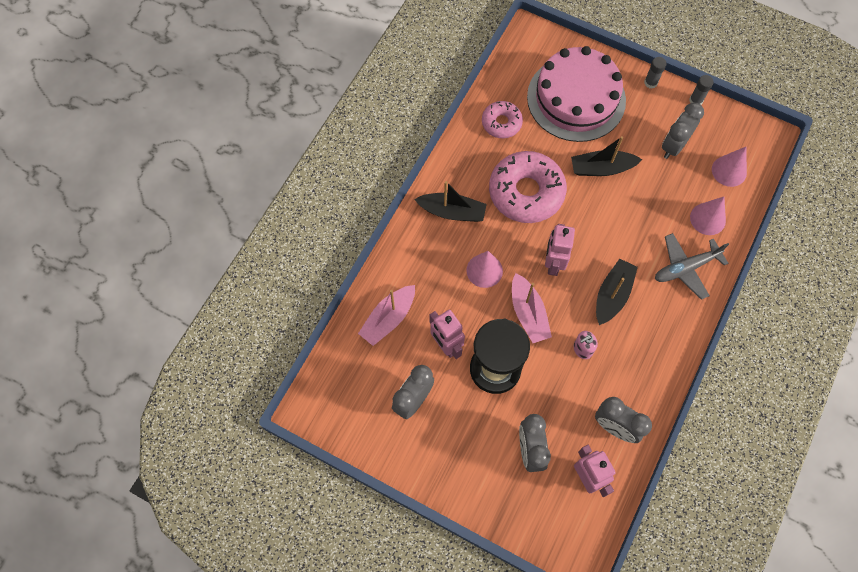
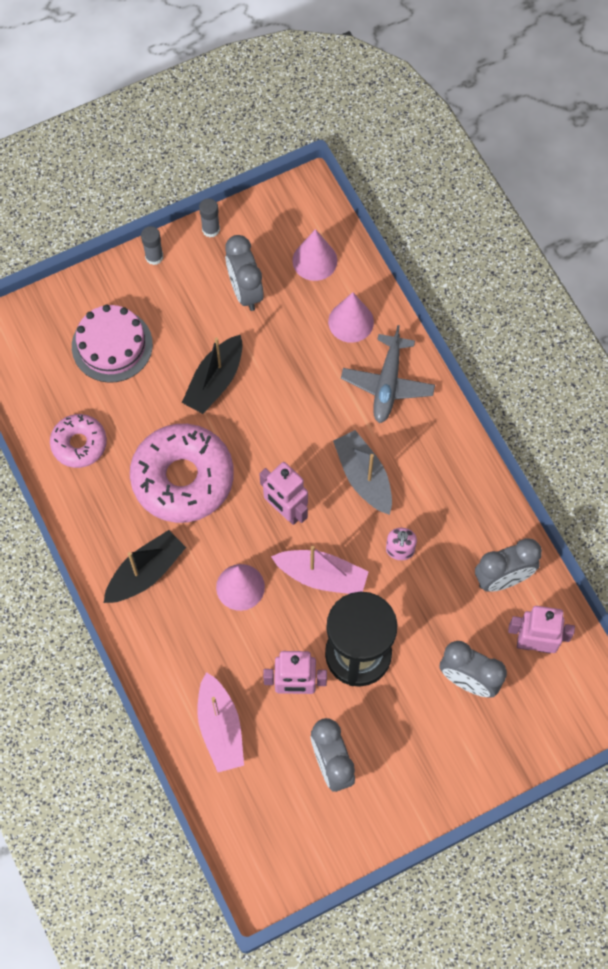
camera: 55 degrees left, 0 degrees up
(576, 98) = (112, 345): pink cake -> pink cake, size x0.60
(612, 295) = (363, 477): black boat -> grey boat

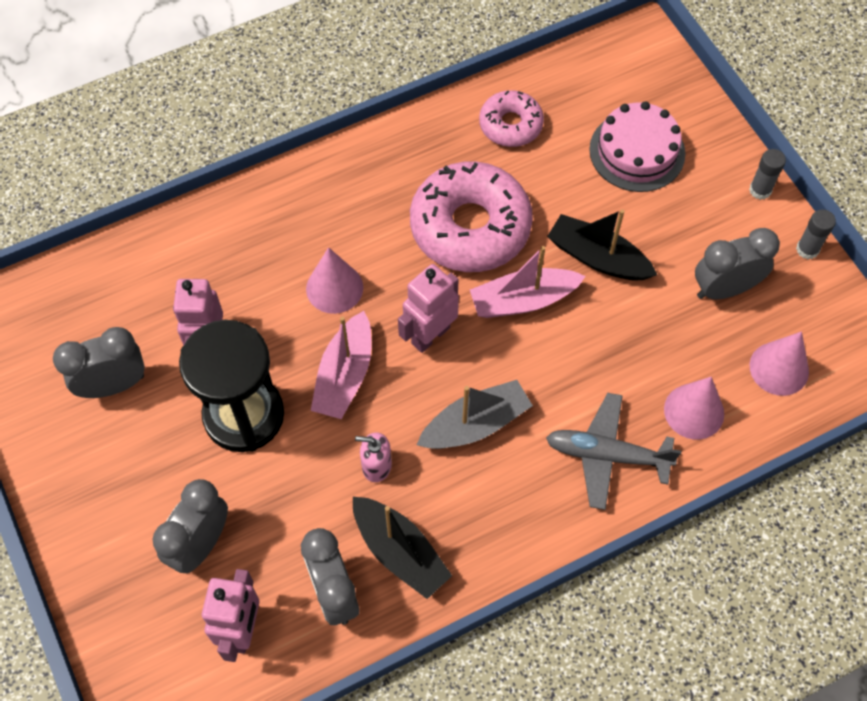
camera: 90 degrees right, 5 degrees down
(146, 572) = (355, 193): black boat -> black boat (400, 552)
(220, 728) = (168, 270): pink boat -> pink boat (523, 300)

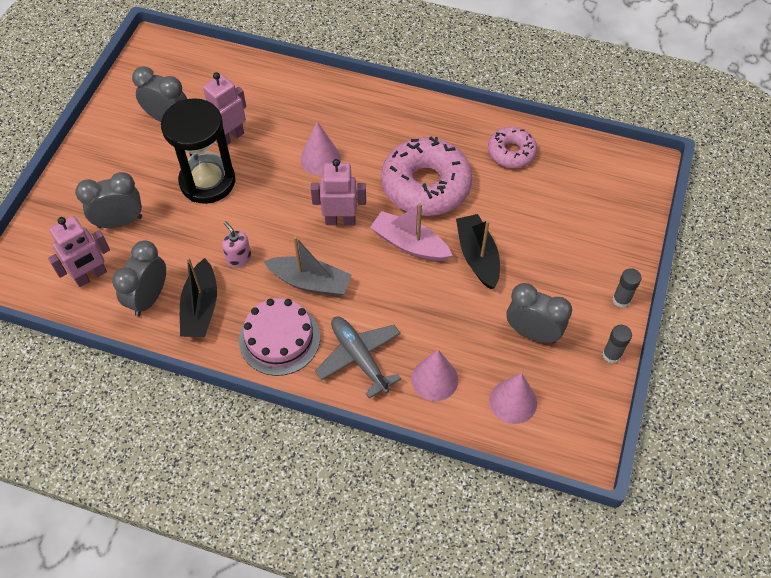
camera: 45 degrees right, 5 degrees down
(344, 375) = (275, 203): pink boat -> none
(637, 151) = (569, 221): pink cake -> pink cake (279, 338)

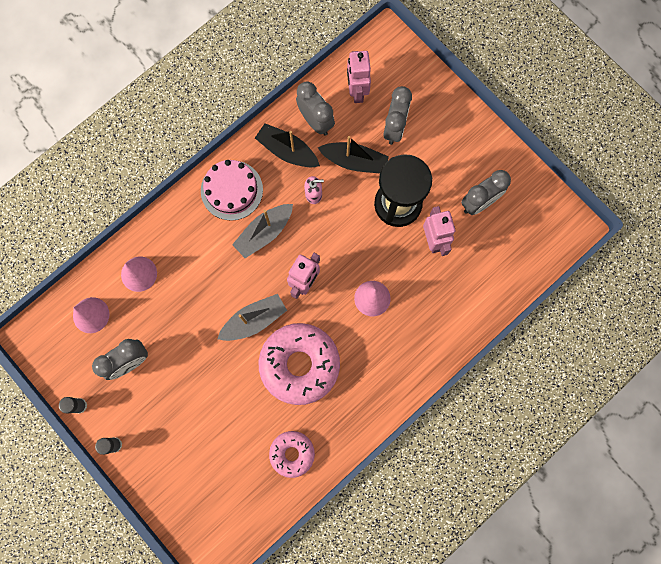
camera: 120 degrees right, 20 degrees up
(359, 357) = (185, 234): grey plane -> none
(409, 244) = (254, 320): pink boat -> grey boat
(477, 256) = (213, 363): black boat -> black boat (354, 161)

